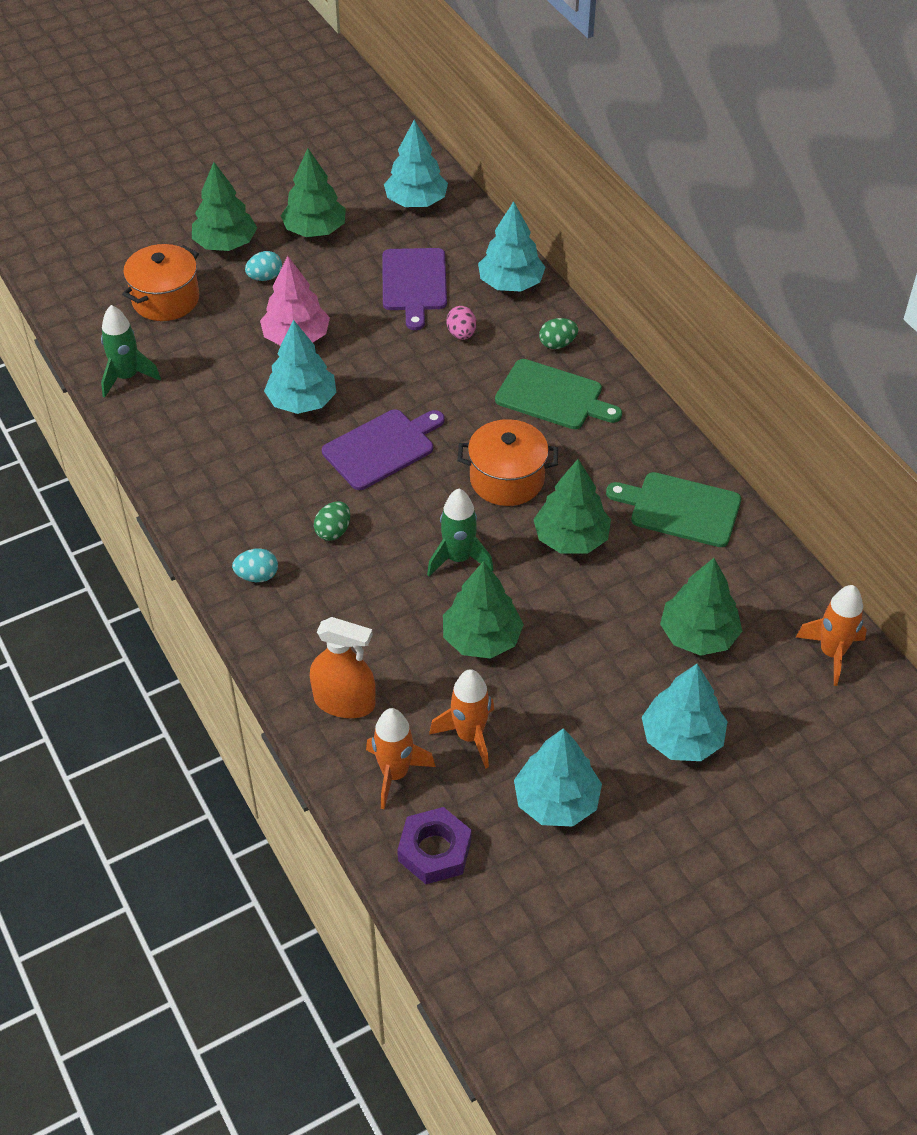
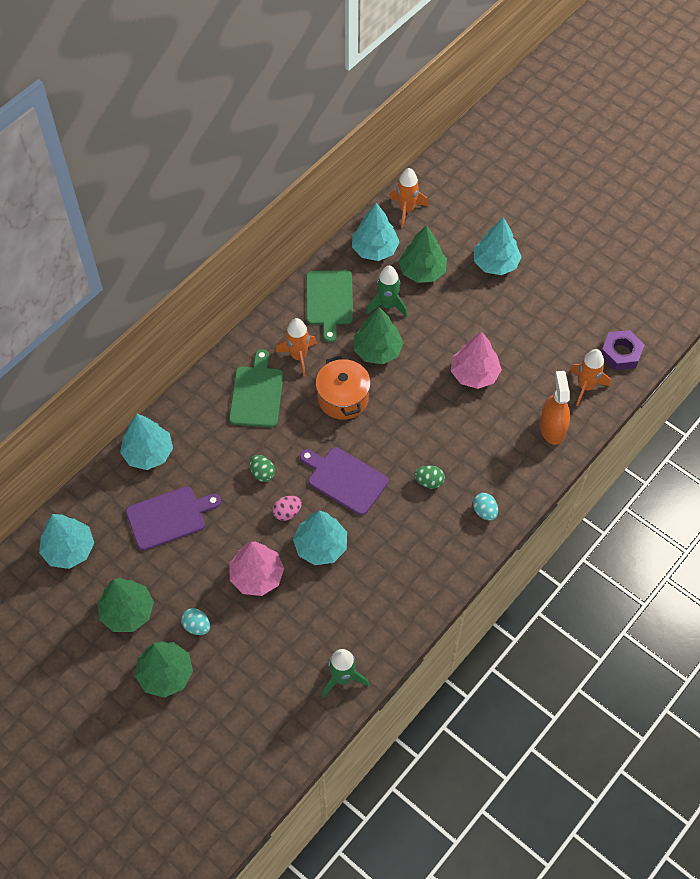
camera: 110 degrees left, 10 degrees up
(165, 299) = (247, 690): orange pot -> none
(458, 558) = (420, 404): green rocket -> green rocket (387, 305)
(461, 334) = (214, 467): pink egg -> pink egg (287, 512)
(469, 736) = (543, 359): orange rocket -> orange rocket (298, 356)
(481, 638) = (474, 374): green tree -> pink tree
(556, 801) = (563, 308): turquoise tree -> turquoise tree (375, 249)
(557, 344) = (204, 405): green egg -> green egg (262, 473)

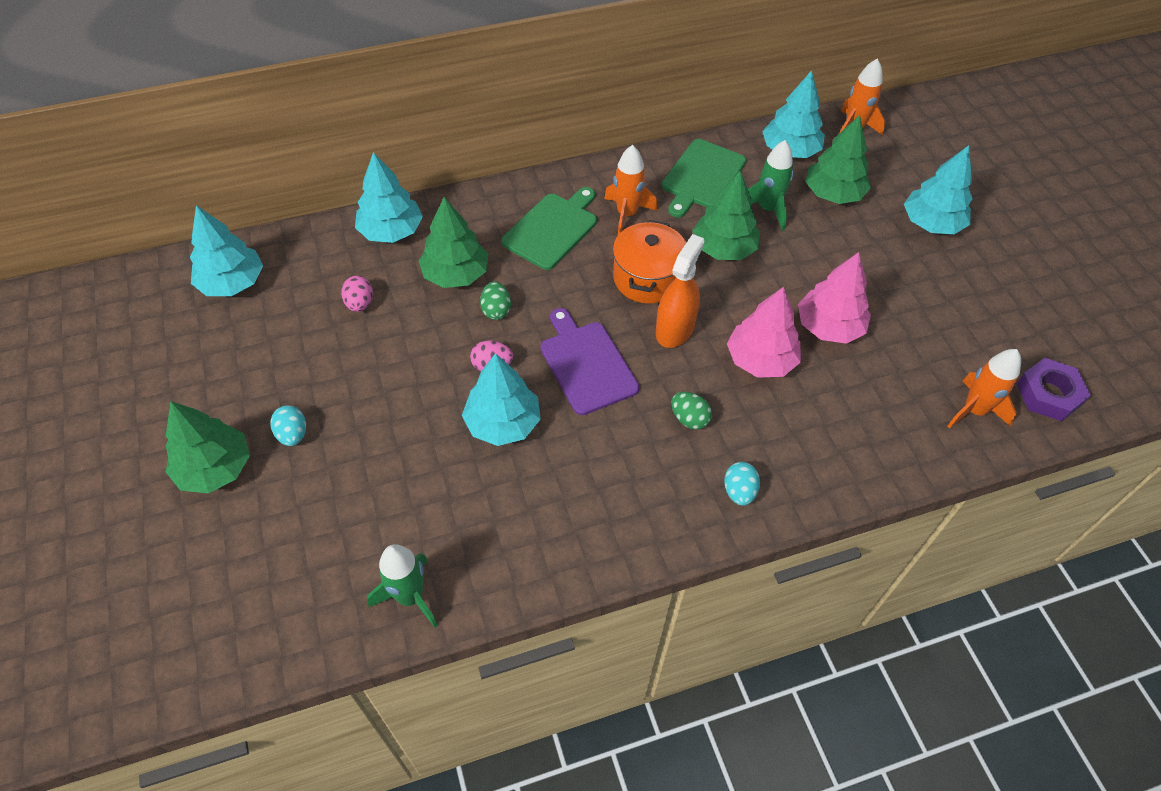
camera: 30 degrees right, 5 degrees down
(127, 612) = (234, 377): green tree -> green tree (455, 274)
(169, 517) = (360, 304): purple cutting board -> pink egg
(257, 576) = (403, 416): pink tree -> pink tree (760, 360)
(552, 428) = (896, 437): orange spray bottle -> orange spray bottle (675, 329)

